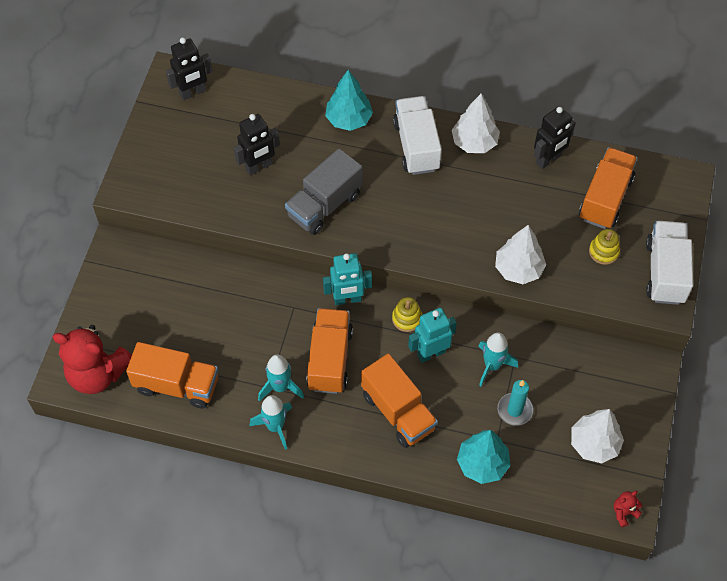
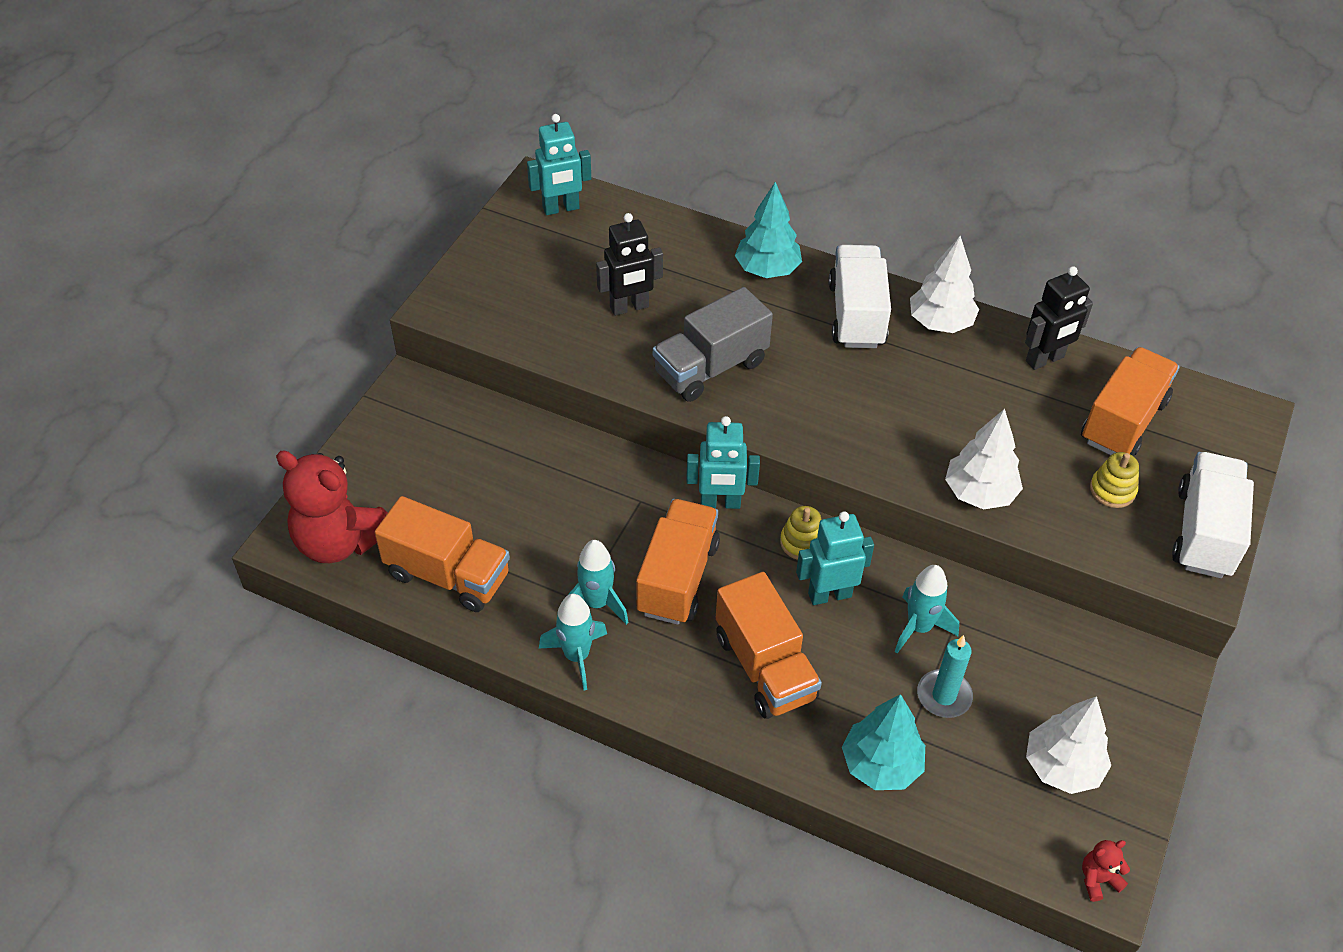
camera: 10 degrees right, 10 degrees down
(193, 92) = (561, 208): black robot -> turquoise robot

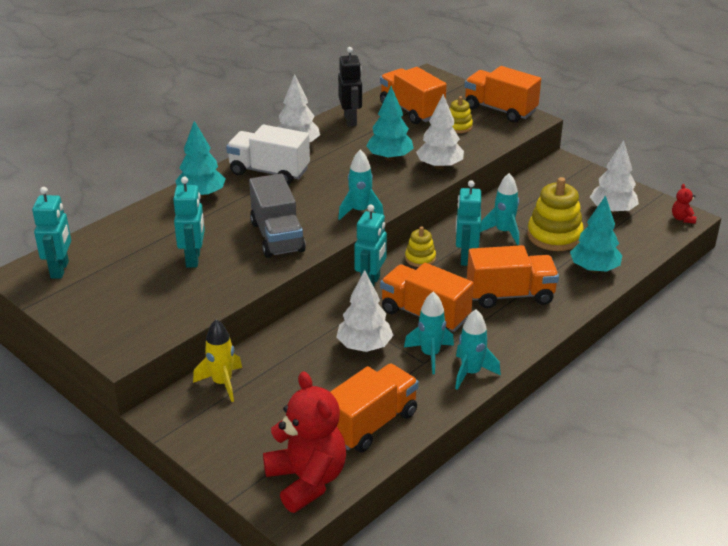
camera: 70 degrees left, 15 degrees down
(340, 541) = (307, 480): red teddy bear -> red teddy bear turned 75 degrees counterclockwise
(473, 419) = (222, 383): none -> yellow rocket
(588, 531) = (364, 346): none -> white tree
(629, 307) = (193, 259): black robot -> turquoise robot
(811, 433) = (360, 211): none -> turquoise rocket
(944, 696) = (554, 236): turquoise candle -> yellow stacking toy
(968, 430) = (390, 157): none -> turquoise tree
(1204, 532) = (500, 110): white truck -> orange truck

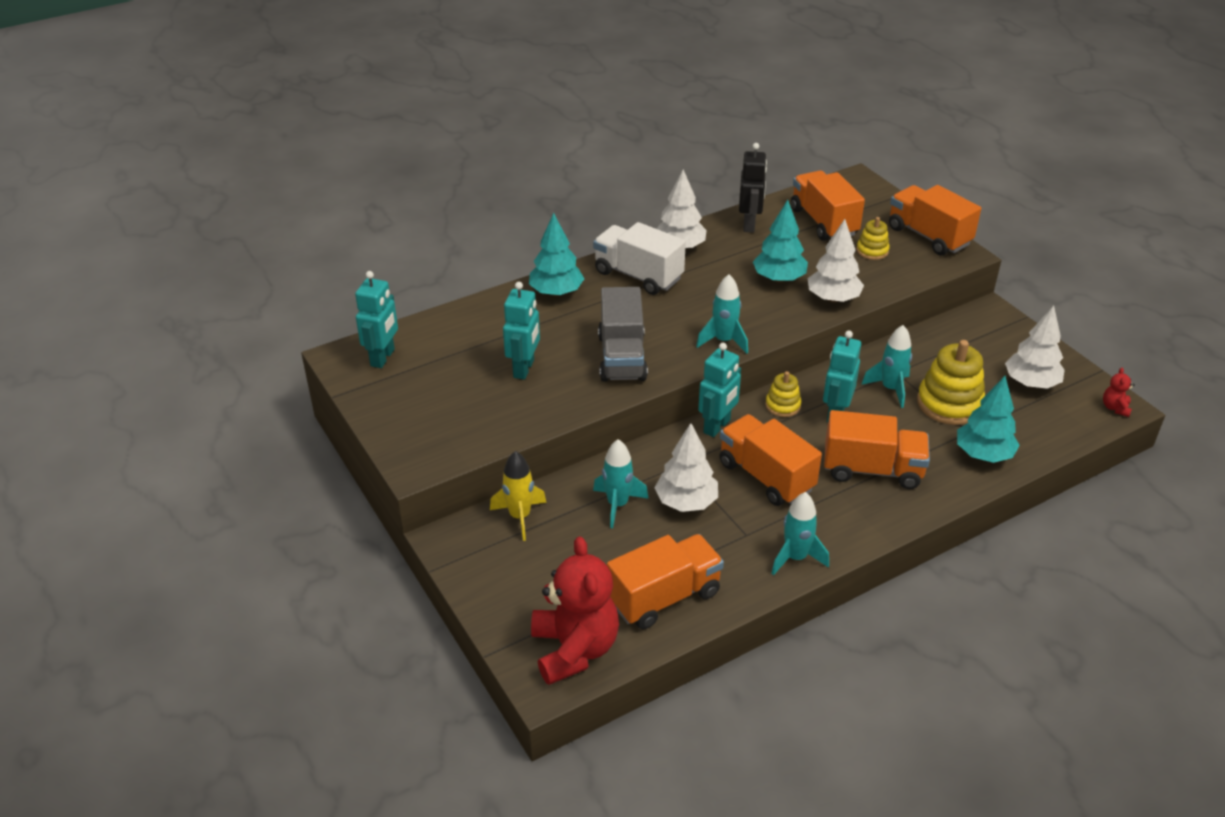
camera: 15 degrees right, 5 degrees up
(430, 355) = (756, 526): turquoise rocket -> turquoise rocket (618, 505)

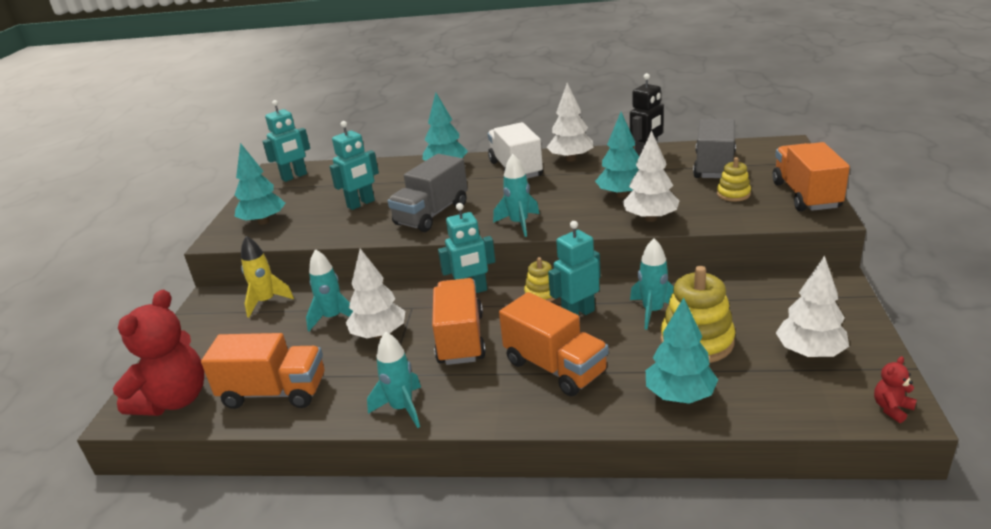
camera: 40 degrees right, 10 degrees down
(437, 427) = (263, 221): none -> turquoise tree
(823, 222) = (714, 166): orange truck -> grey truck

